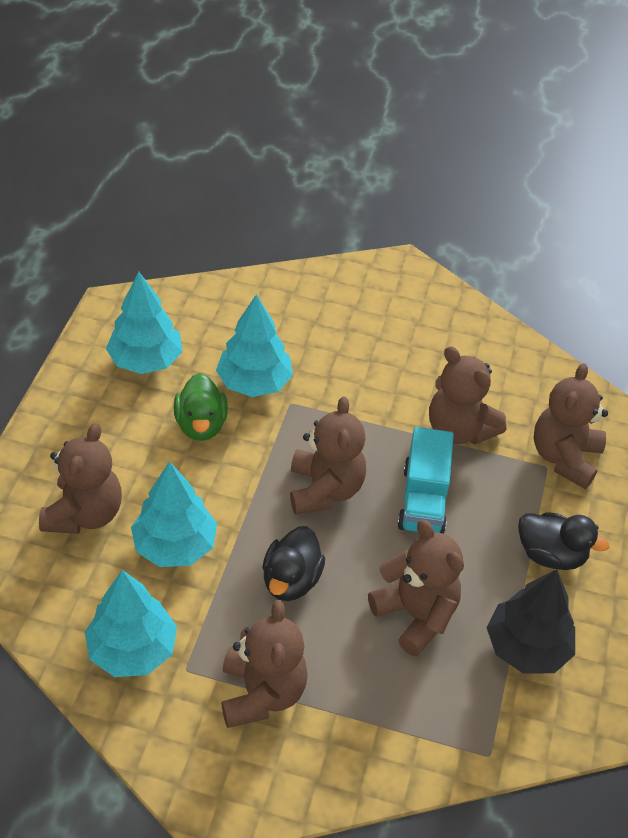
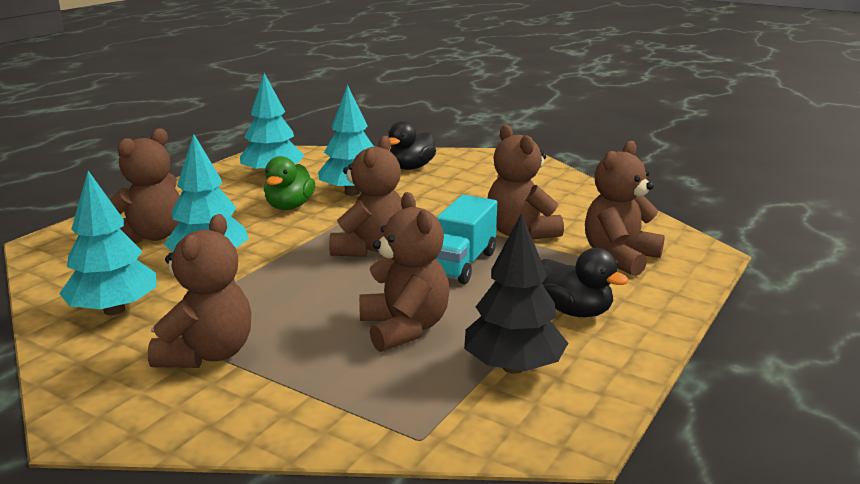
camera: 20 degrees right, 25 degrees down
(291, 580) = (297, 291): black duck -> black duck (411, 167)

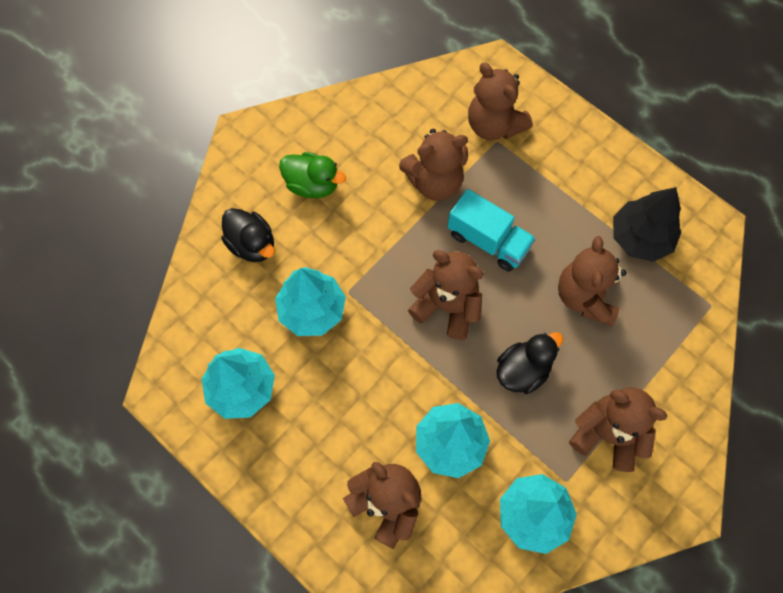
camera: 80 degrees left, 45 degrees up
(289, 206) = (337, 372): green duck -> green duck (312, 184)
(404, 328) = (585, 297): brown teddy bear -> brown teddy bear turned 75 degrees counterclockwise
(574, 311) = (573, 181): black duck -> black duck (523, 370)

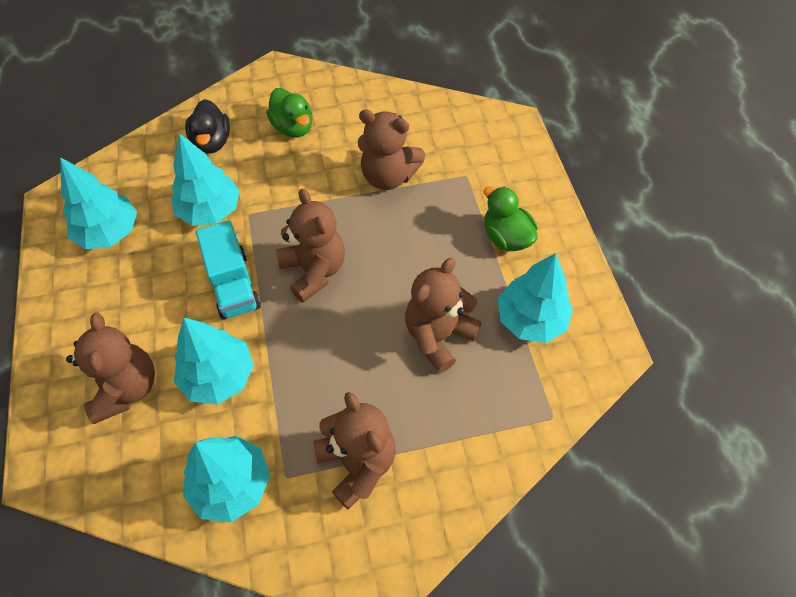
camera: 35 degrees right, 10 degrees down
(488, 240) = (392, 243): turquoise truck -> turquoise truck (233, 284)
(494, 125) = (474, 163): brown teddy bear -> none
(523, 370) = (331, 359): black duck -> none
(570, 179) = (506, 237): none -> green duck
(640, 237) = (531, 319): black tree -> turquoise tree

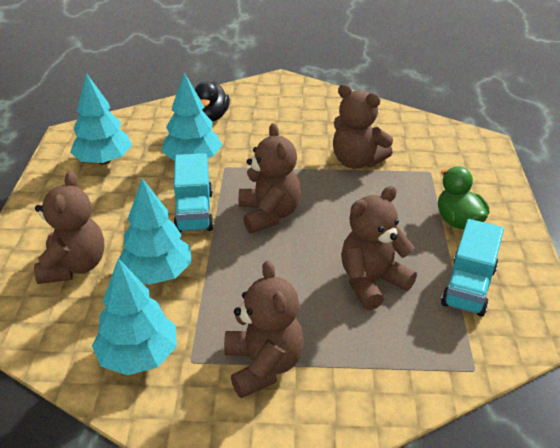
camera: 15 degrees right, 20 degrees down
(293, 127) = (282, 117): green duck -> none
(531, 319) = (468, 286): turquoise tree -> turquoise truck

